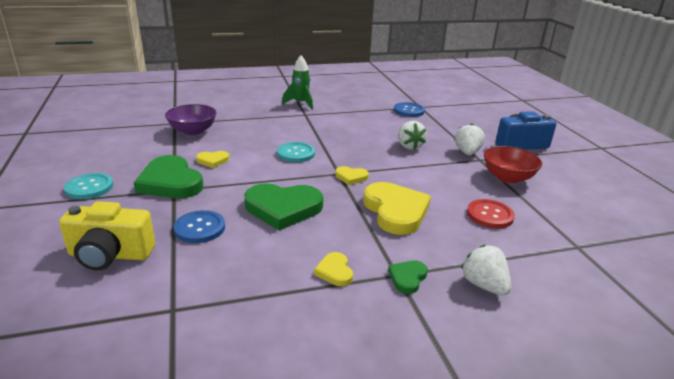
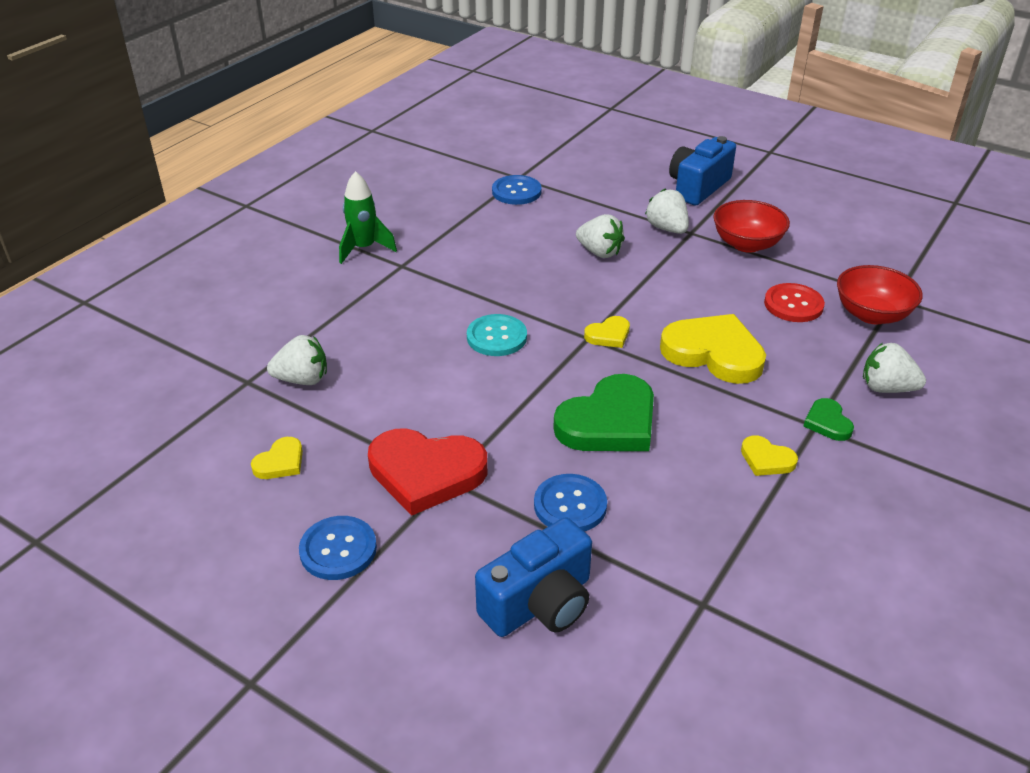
camera: 40 degrees left, 10 degrees up
(89, 187) = (338, 549): turquoise button -> blue button
(110, 255) = (540, 603): yellow camera -> blue camera
(170, 182) = (426, 473): green heart -> red heart
(193, 131) = (302, 379): purple bowl -> white strawberry
(213, 160) = (418, 409): yellow heart -> yellow heart (280, 462)
(541, 245) = (871, 314): none -> red bowl

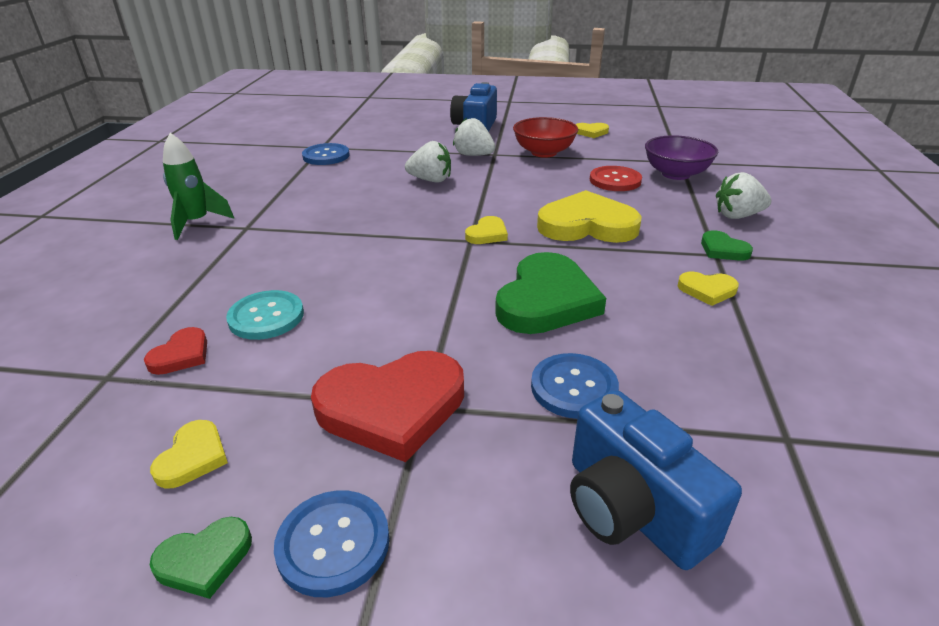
camera: 25 degrees left, 5 degrees down
(262, 530) = (204, 560): none -> green heart
(302, 379) = (181, 355): white strawberry -> red heart
(496, 337) = (383, 260): turquoise button -> turquoise button (266, 317)
(540, 603) = (631, 509): blue camera -> blue camera turned 120 degrees clockwise
(828, 227) = (591, 132): none -> yellow heart
(871, 314) = (676, 174): red bowl -> purple bowl

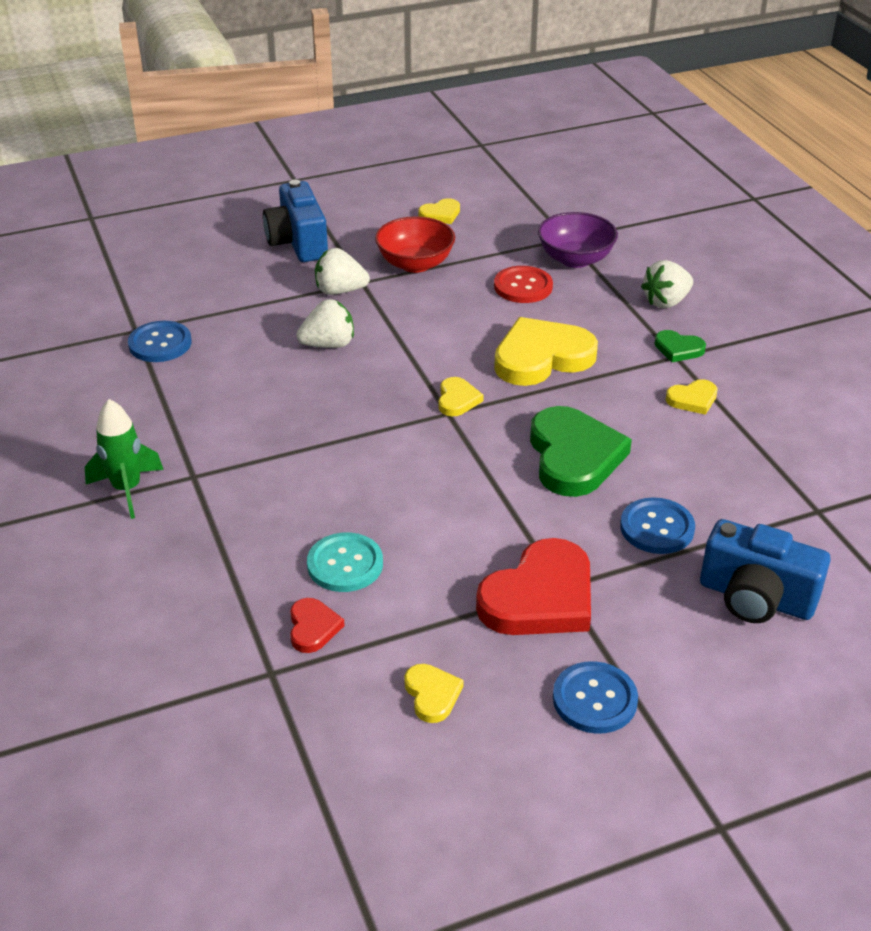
camera: 30 degrees left, 5 degrees up
(204, 560) = (523, 746): green heart -> none

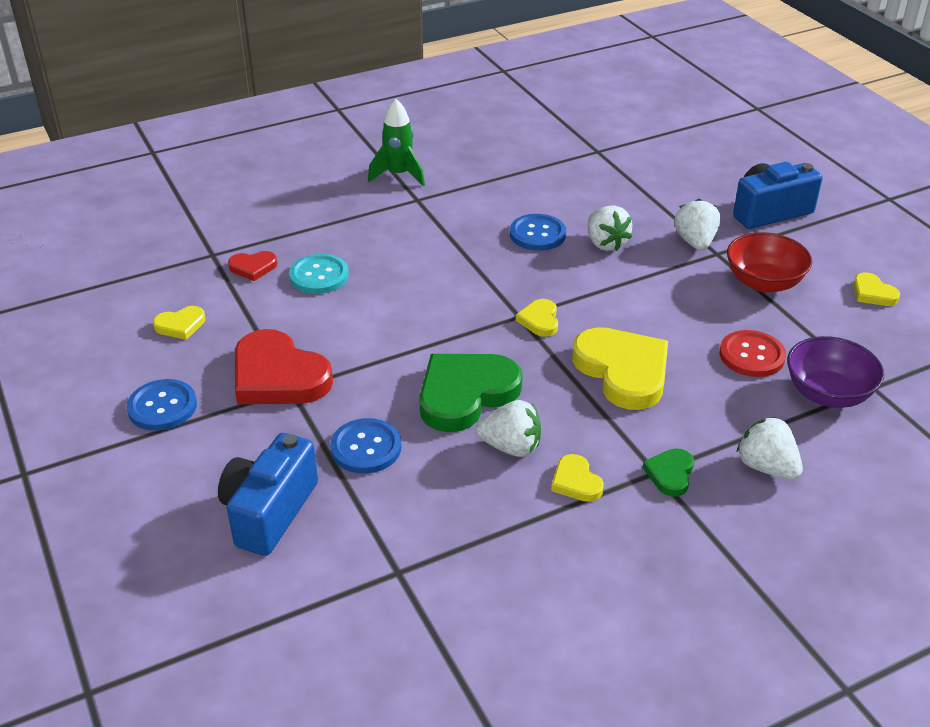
camera: 85 degrees right, 0 degrees up
(160, 343) = (581, 164): blue button -> blue button (537, 234)
(457, 400) = (539, 320): yellow heart -> yellow heart turned 90 degrees clockwise
(574, 456) = (465, 394): green heart -> green heart turned 150 degrees clockwise
(650, 433) = (511, 447): none -> white strawberry

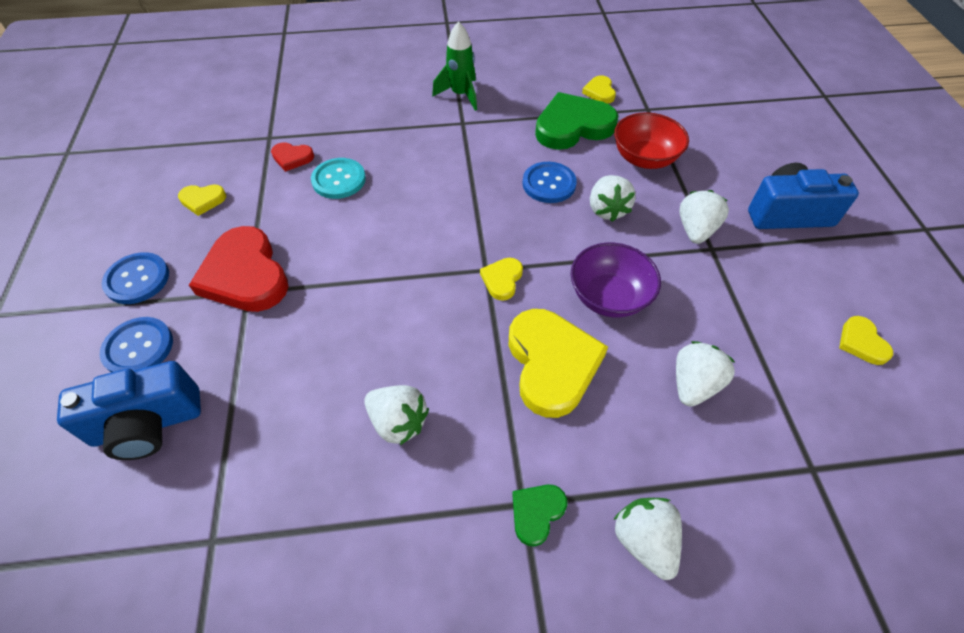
camera: 20 degrees right, 15 degrees up
(269, 512) = (148, 424): blue camera -> blue camera turned 150 degrees counterclockwise
(366, 448) = (270, 379): blue button -> blue button (138, 348)
(465, 394) = (390, 345): green heart -> green heart (573, 126)
(576, 482) = (437, 488): yellow heart -> yellow heart (599, 92)
(752, 355) = (693, 384): red button -> white strawberry
(763, 282) = (745, 296): red bowl -> red bowl (644, 158)
(827, 394) = (756, 461): purple bowl -> purple bowl (609, 297)

